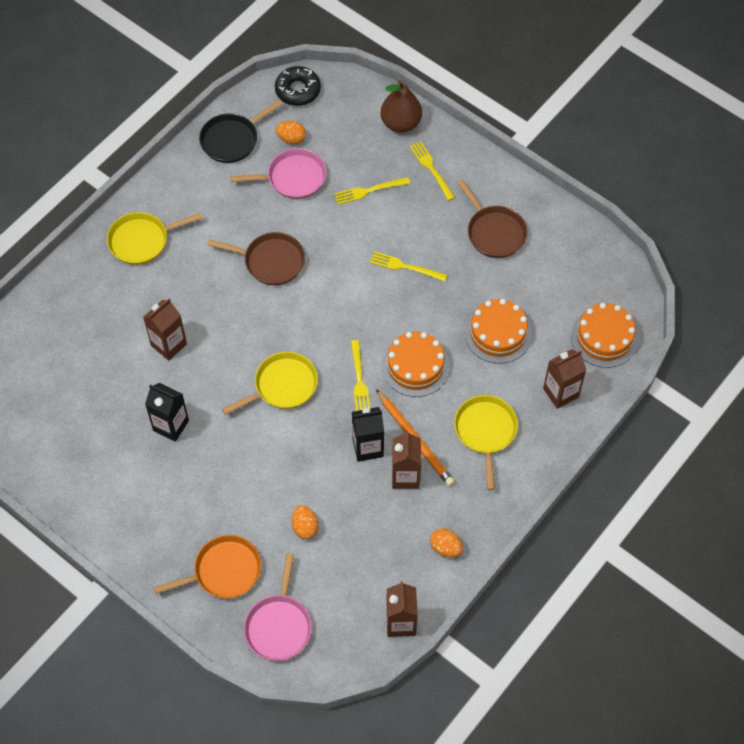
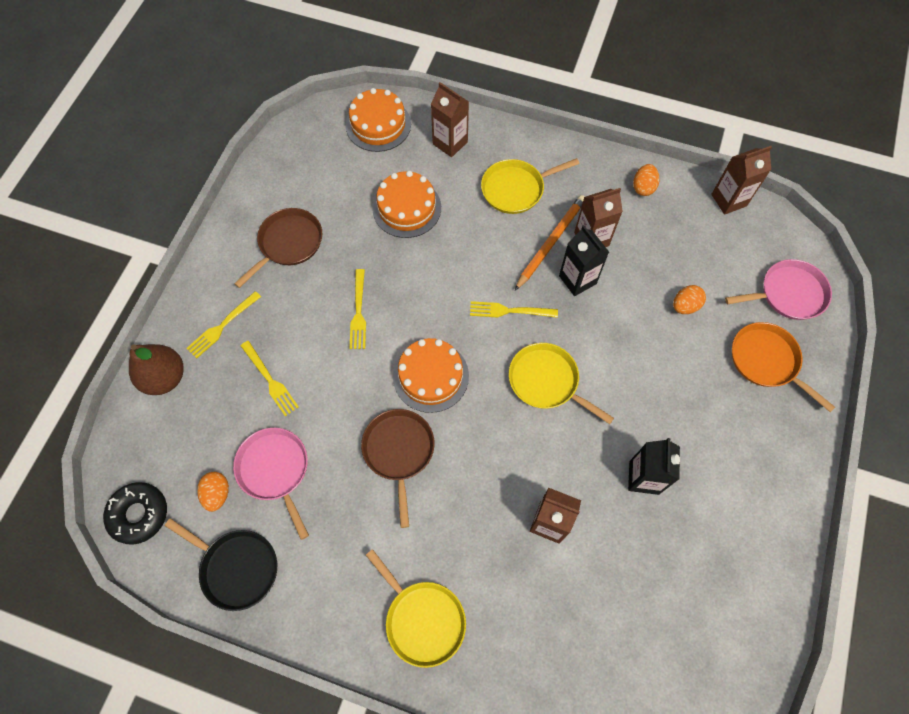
camera: 110 degrees left, 5 degrees up
(359, 380) = (509, 311): yellow fork -> yellow fork turned 150 degrees counterclockwise
(415, 366) = (471, 266): orange cake -> orange cake (430, 376)

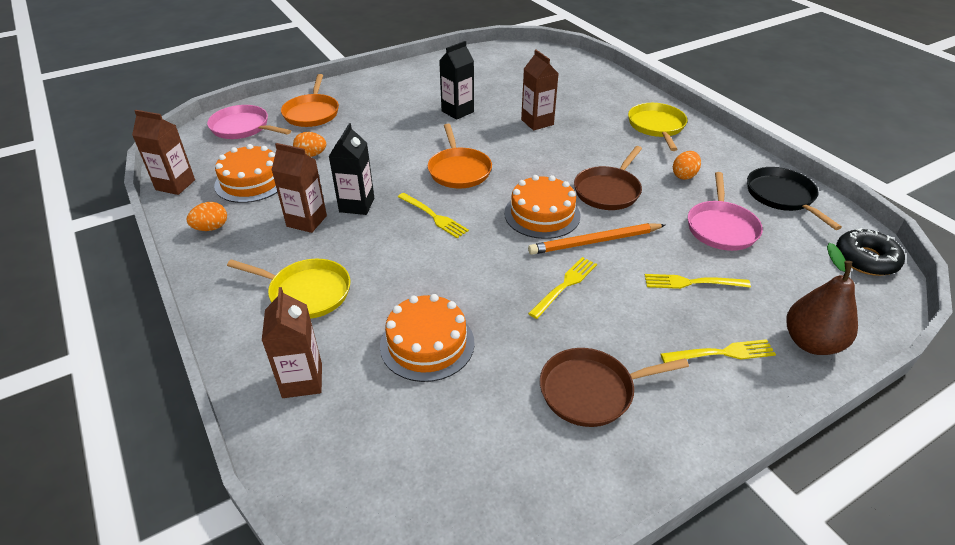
camera: 140 degrees left, 25 degrees down
(217, 494) = (782, 238): orange egg -> orange egg (684, 175)
(270, 380) = (691, 282): yellow fork -> yellow fork turned 90 degrees counterclockwise
(378, 125) = (350, 468): orange cake -> orange cake (251, 181)
(546, 381) = (459, 170): yellow pan -> orange pan
(550, 242) = (340, 237): orange pencil -> orange pencil (595, 242)

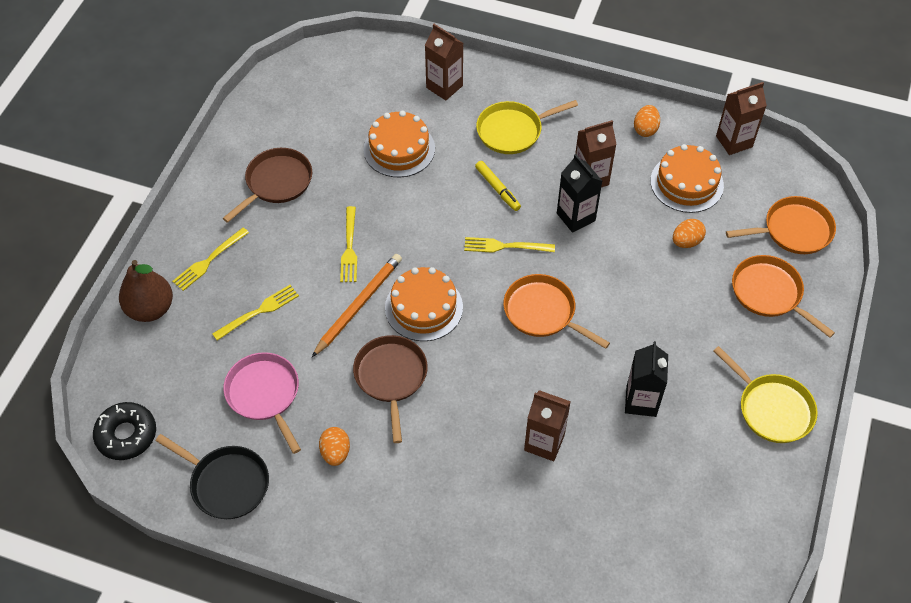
camera: 140 degrees right, 15 degrees up
(243, 127) = (793, 230): pink pan -> orange pan
(385, 256) = (497, 189): none -> yellow marker
(656, 126) = (415, 530): yellow pan -> yellow pan (772, 409)

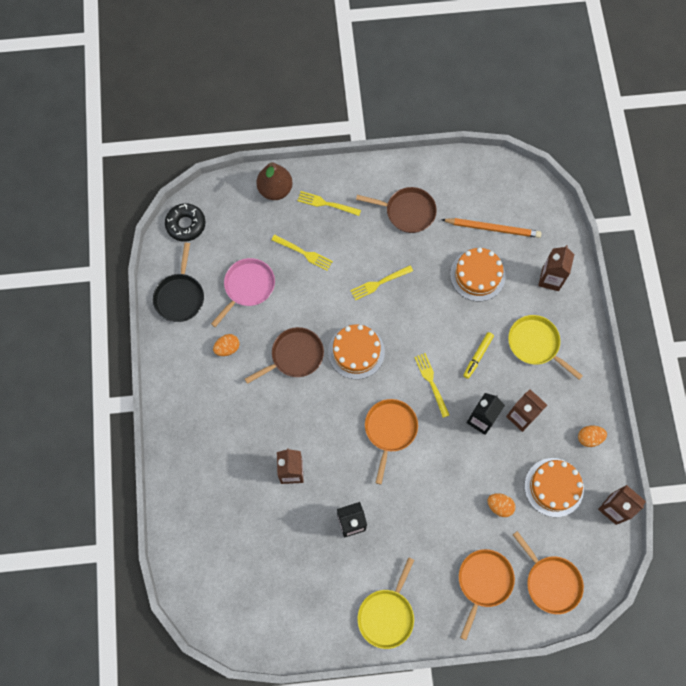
camera: 65 degrees right, 15 degrees up
(358, 305) = (338, 310): orange pencil -> orange pencil (492, 228)

